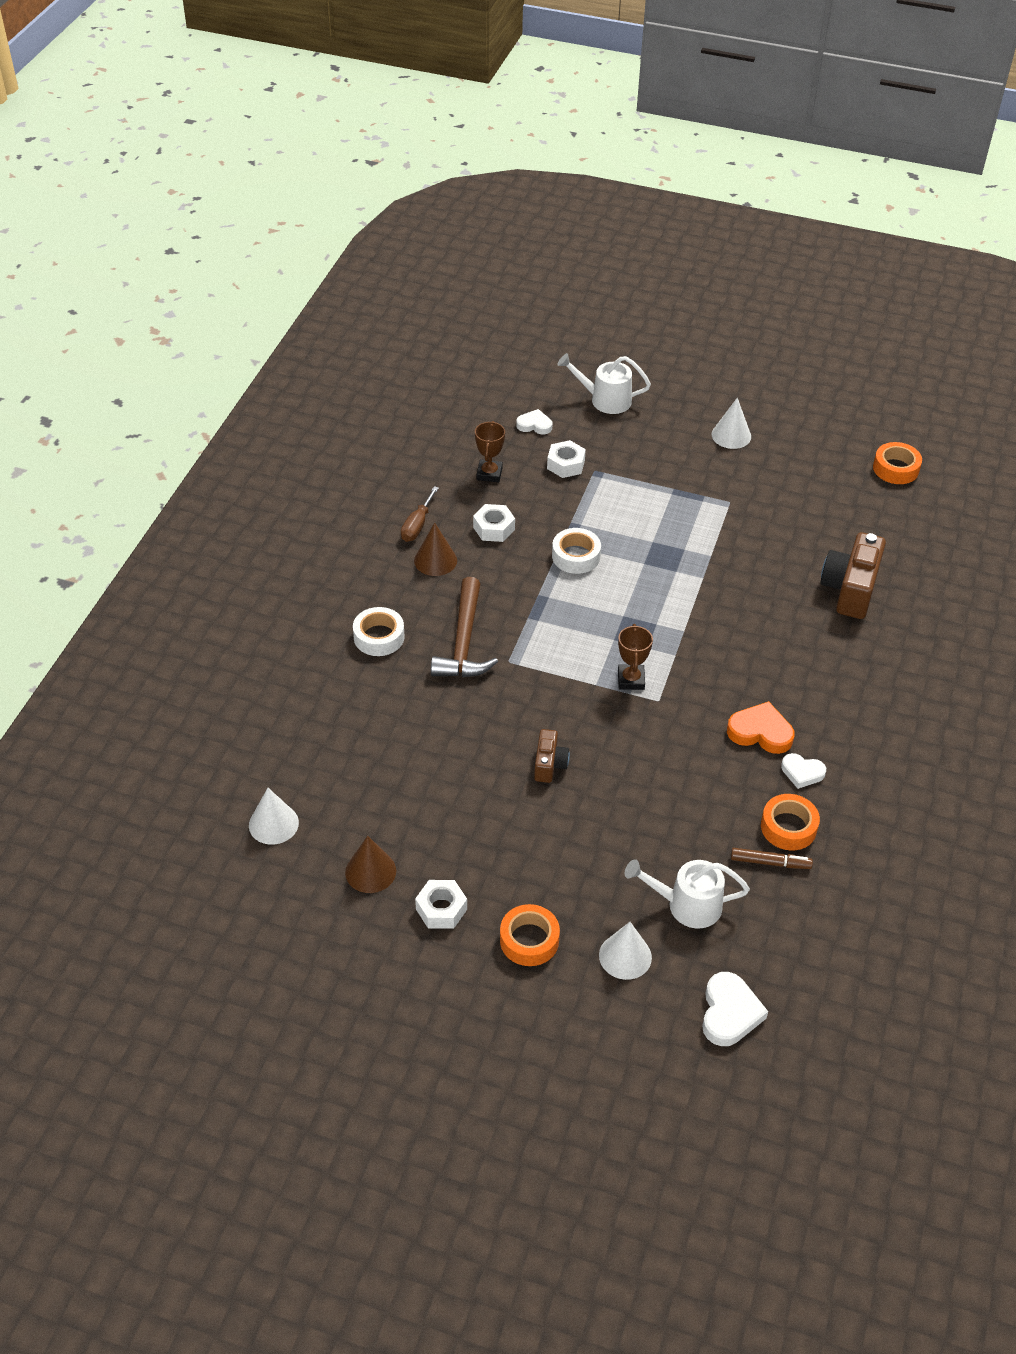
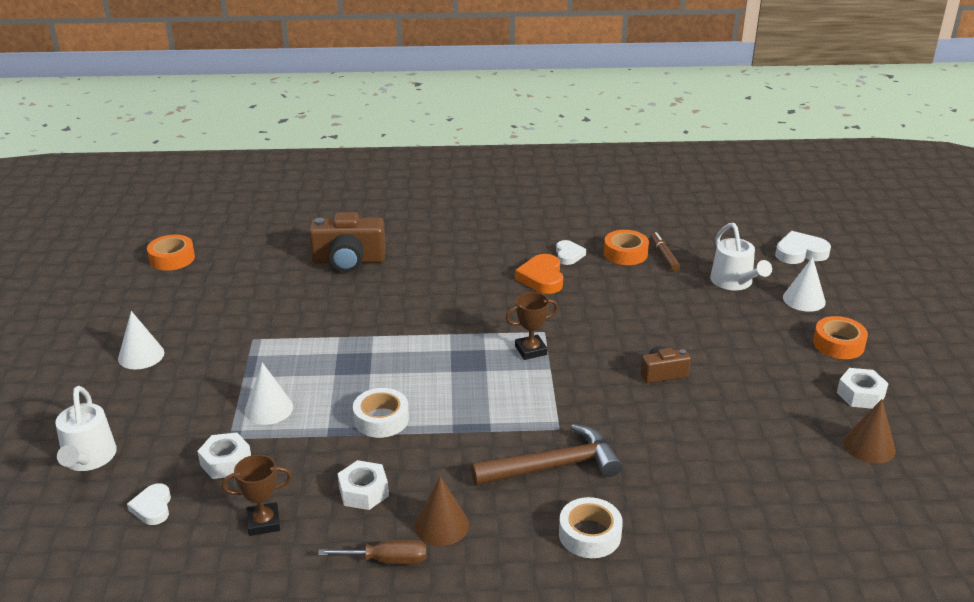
camera: 110 degrees left, 15 degrees down
(273, 824) = (888, 530): white cone -> white cone (269, 409)

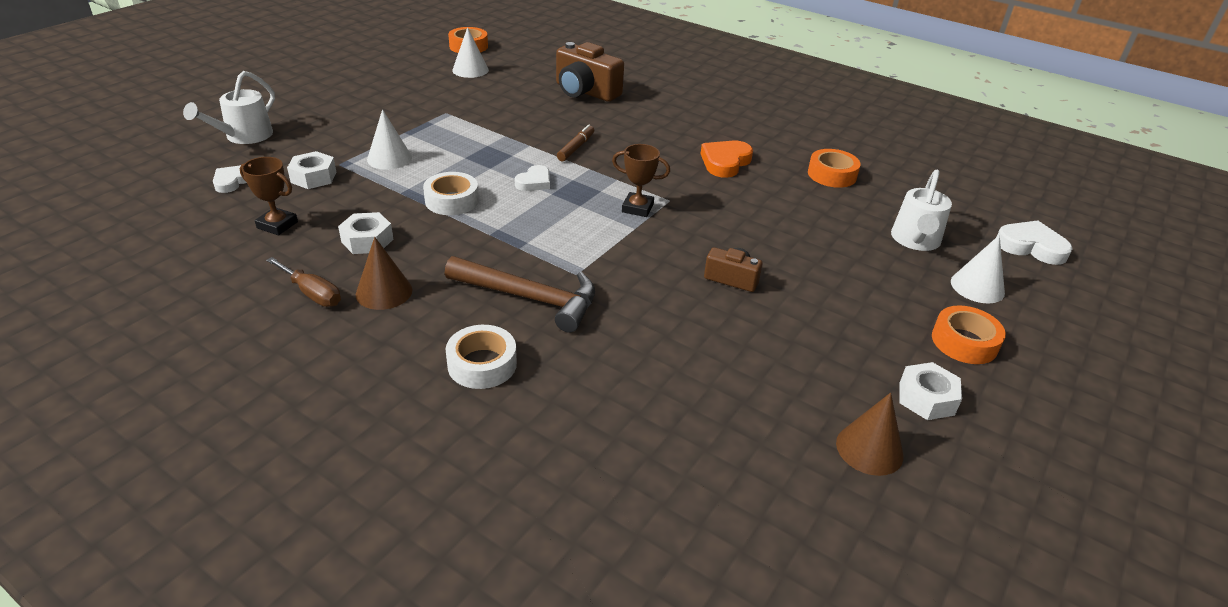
camera: 35 degrees right, 5 degrees up
(141, 355) = (363, 93): white cone -> white cone (470, 70)
(568, 255) = (774, 156): white heart -> white heart (534, 182)
(664, 256) = (869, 191): brown marker -> brown marker (576, 148)

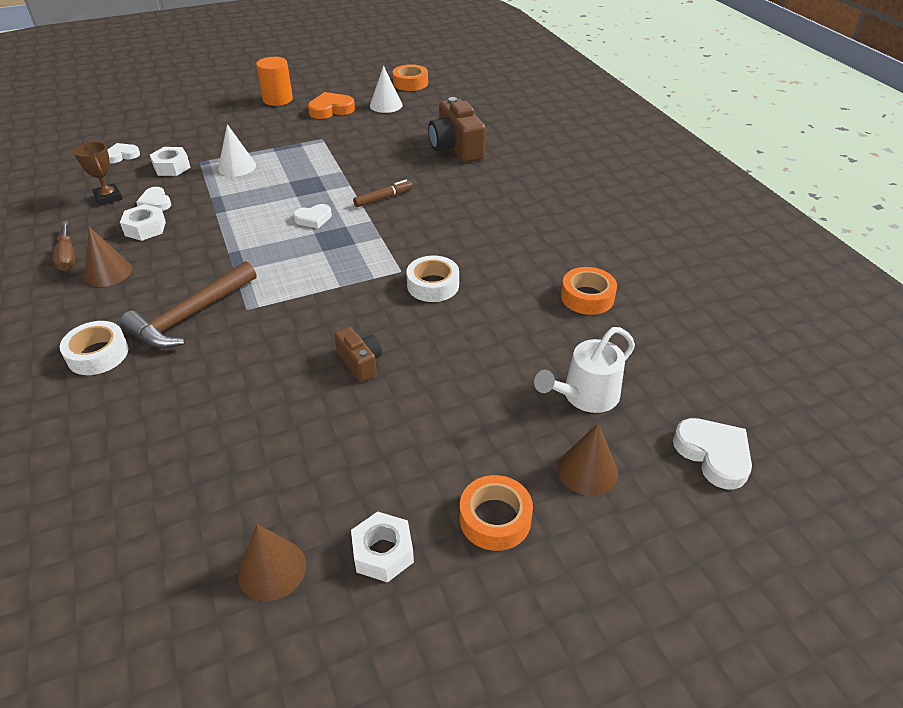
camera: 35 degrees right, 5 degrees up
(244, 136) = (168, 122): white watering can -> none
(343, 214) = (155, 202): none -> white heart
(346, 88) = (278, 99): none -> orange cylinder
(452, 200) = (236, 215): white tape -> white tape (433, 285)
(530, 298) = (190, 316): brown hammer -> brown hammer turned 75 degrees clockwise
(637, 208) = (364, 269): brown trophy -> none
(725, 162) = (496, 251): orange heart -> orange heart (331, 109)
(977, 287) = (587, 470): white cone -> brown cone

